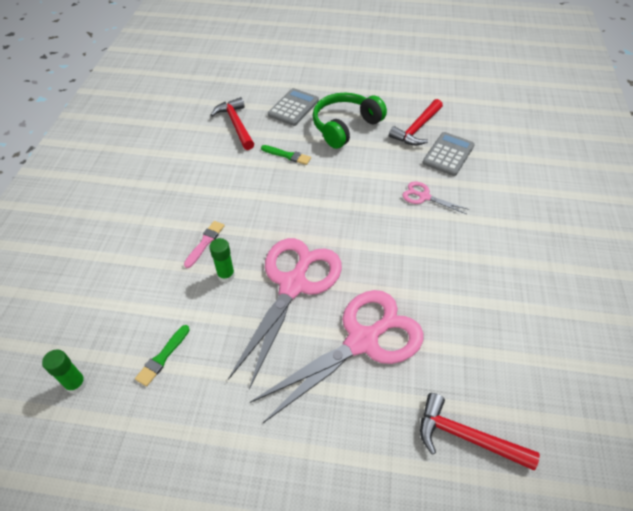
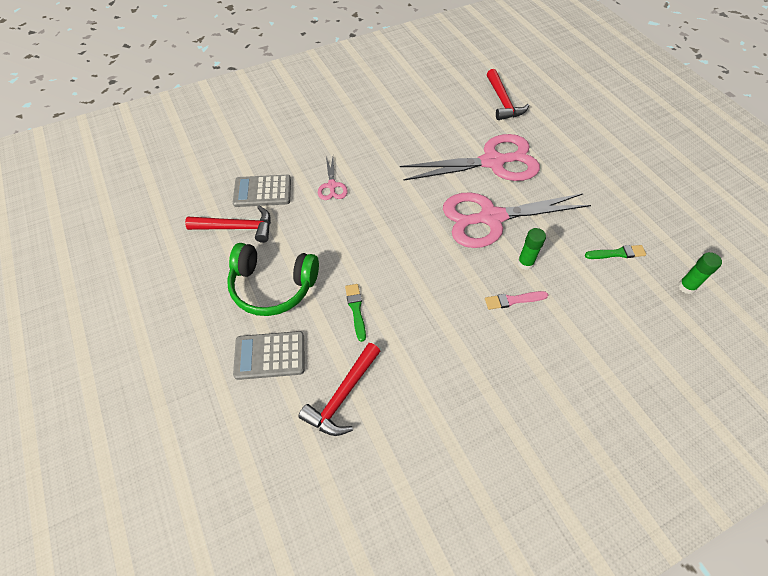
camera: 125 degrees left, 5 degrees up
(363, 340) = (493, 162): pink scissors -> pink scissors turned 150 degrees clockwise

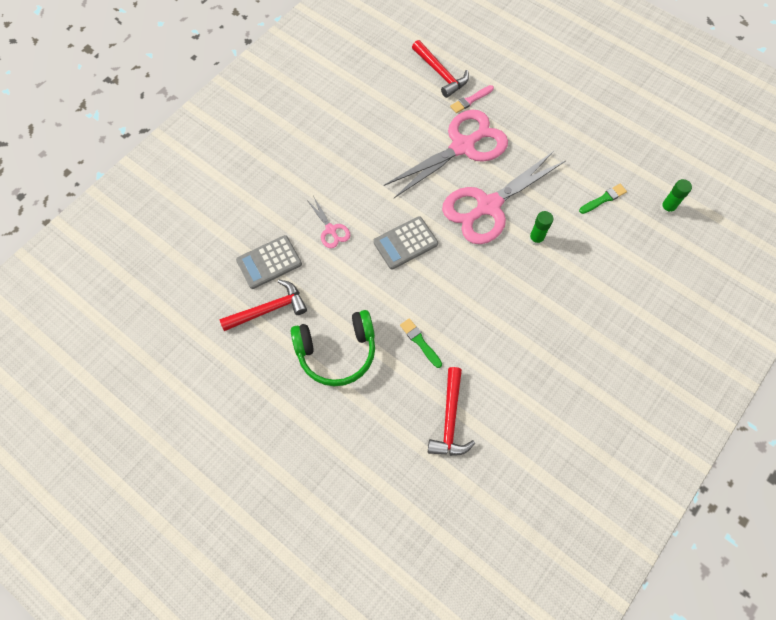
camera: 25 degrees left, 10 degrees up
(270, 355) = (372, 413): grey calculator -> grey calculator (405, 243)
(513, 300) = (541, 277): pink brush -> pink brush (470, 100)

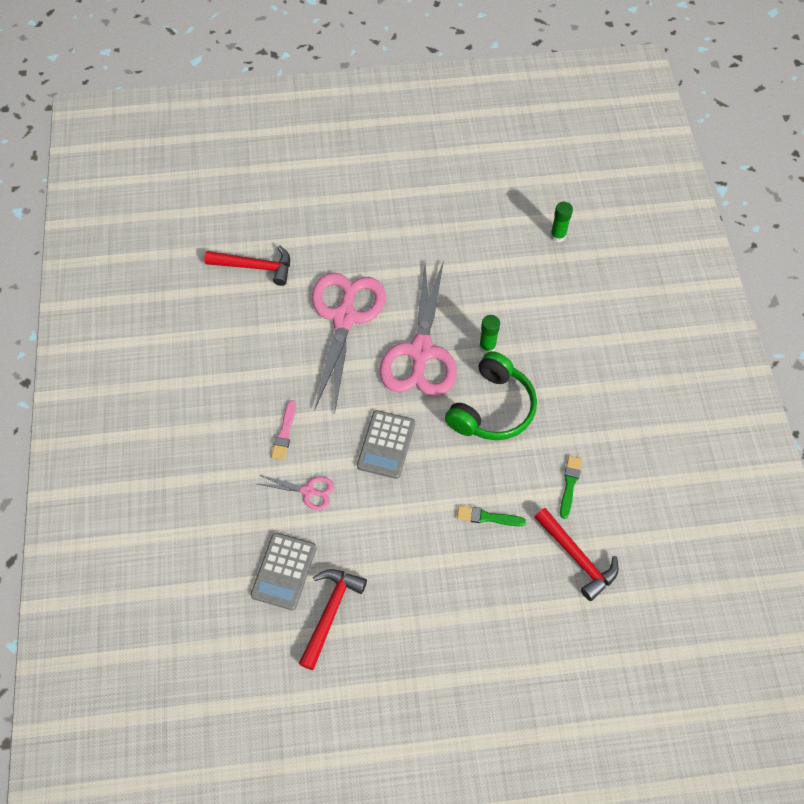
camera: 45 degrees left, 5 degrees down
(337, 352) = (430, 592): green headphones -> green headphones (492, 408)
(470, 100) = (308, 270): pink brush -> pink brush (284, 433)
(603, 199) = (504, 268): green brush -> green brush (569, 484)

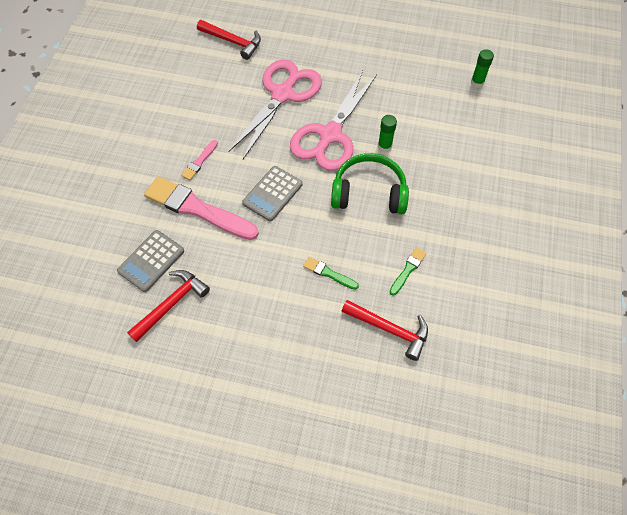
camera: 20 degrees right, 0 degrees up
(309, 491) = (197, 209): pink scissors -> pink brush
(492, 408) = (369, 193): green headphones -> green headphones turned 135 degrees counterclockwise
(577, 557) = (389, 329): red hammer -> red hammer turned 45 degrees counterclockwise

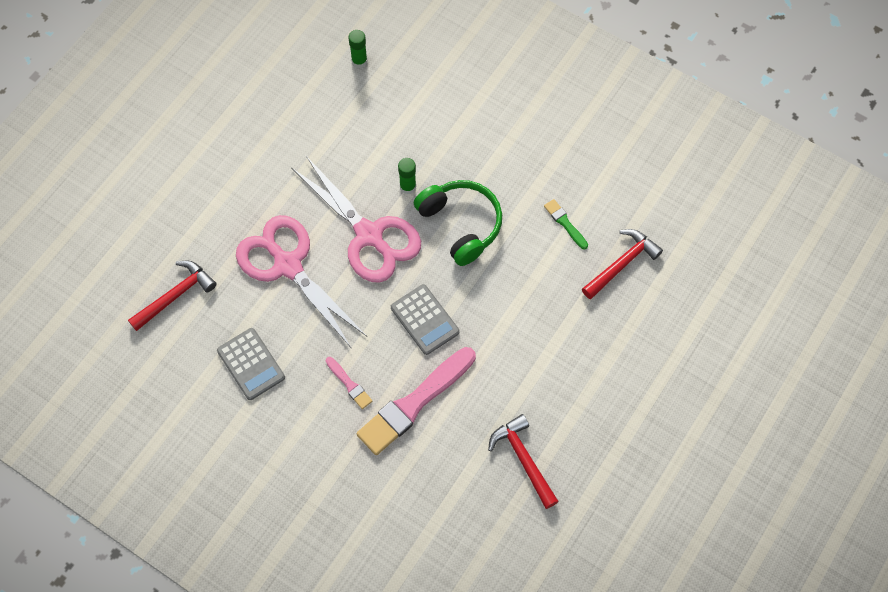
camera: 70 degrees left, 5 degrees up
(151, 261) = (463, 468): grey calculator -> grey calculator (251, 364)
(328, 273) = (542, 297): green brush -> none
(369, 193) = (461, 224): green headphones -> green headphones turned 120 degrees clockwise

